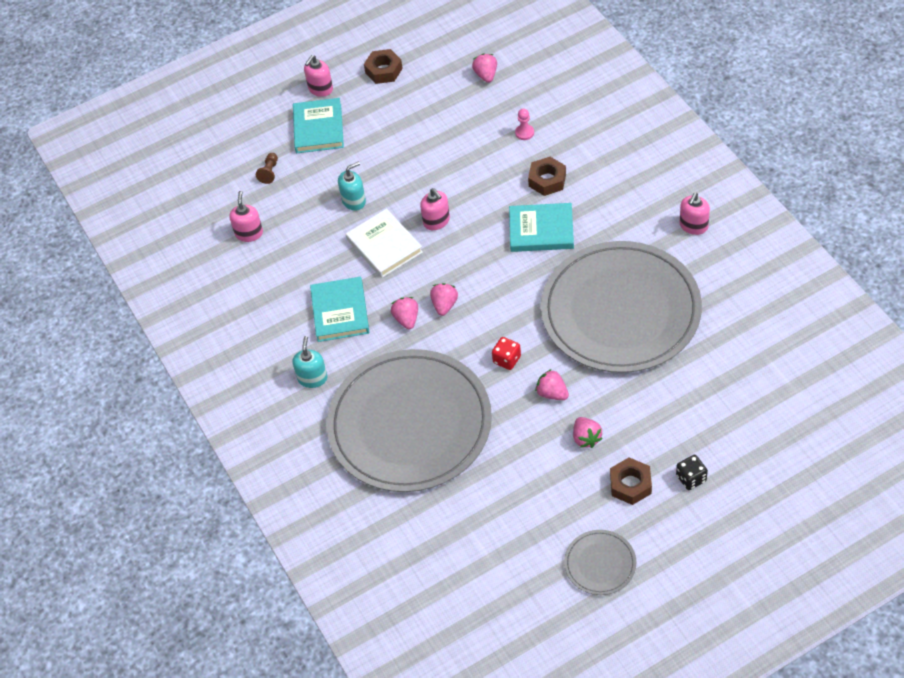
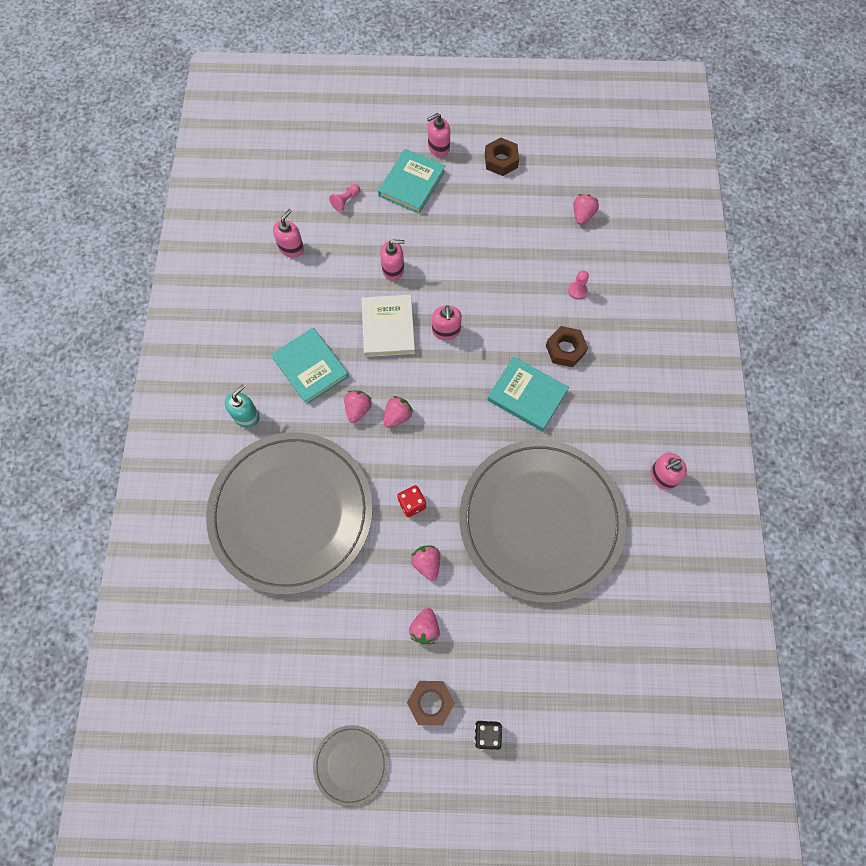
camera: 25 degrees right, 15 degrees up
(269, 172) = (345, 201): brown pawn -> pink pawn
(340, 312) = (310, 367): turquoise book -> turquoise book turned 60 degrees counterclockwise
(354, 201) = (393, 269): turquoise soap dispenser -> pink soap dispenser

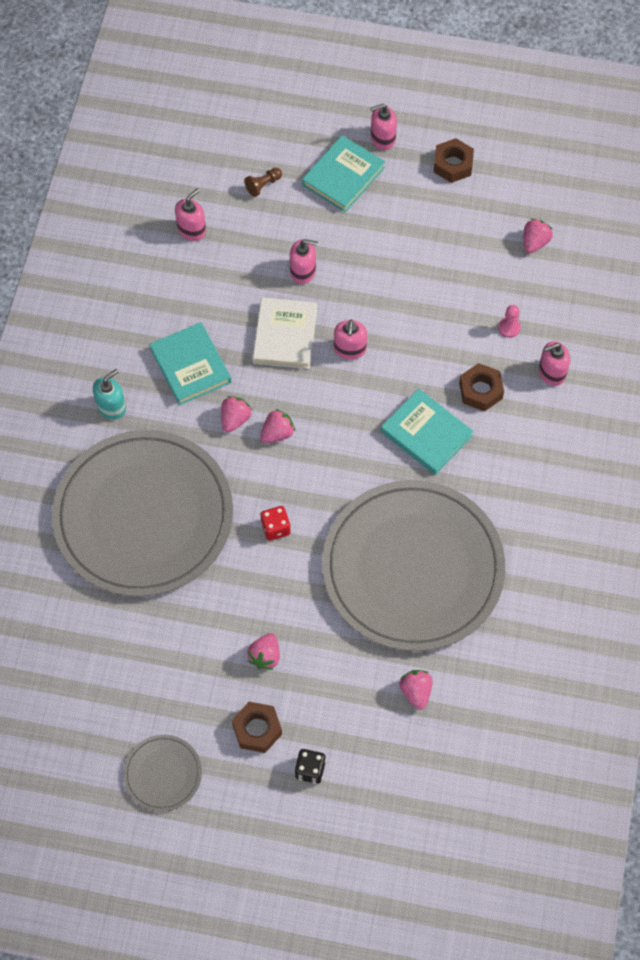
camera: 10 degrees right, 5 degrees down
(345, 201) = (263, 185): pink pawn -> brown pawn
(427, 563) = (280, 591): pink strawberry -> pink strawberry (416, 692)
(663, 476) = (559, 544): pink soap dispenser -> pink soap dispenser (551, 372)

